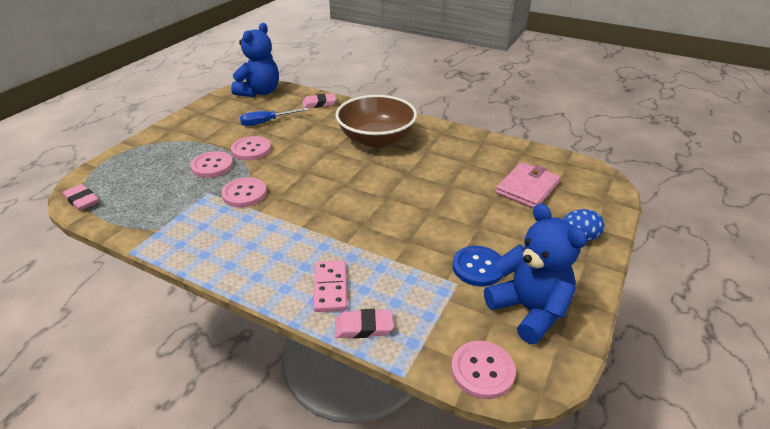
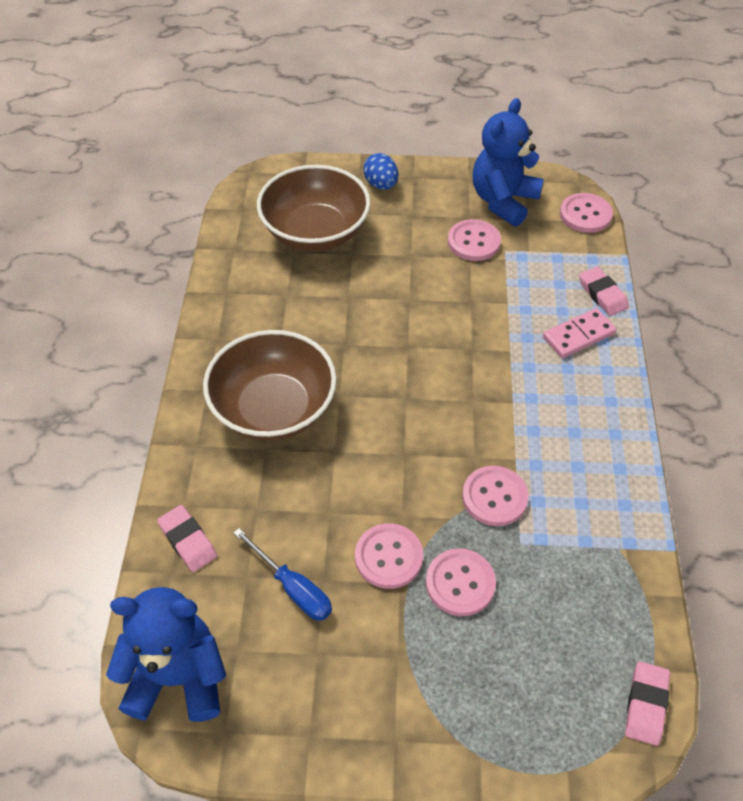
camera: 115 degrees left, 15 degrees up
(478, 267) = (473, 242): blue button -> pink button
(527, 188) = (315, 232): pink wallet -> brown bowl

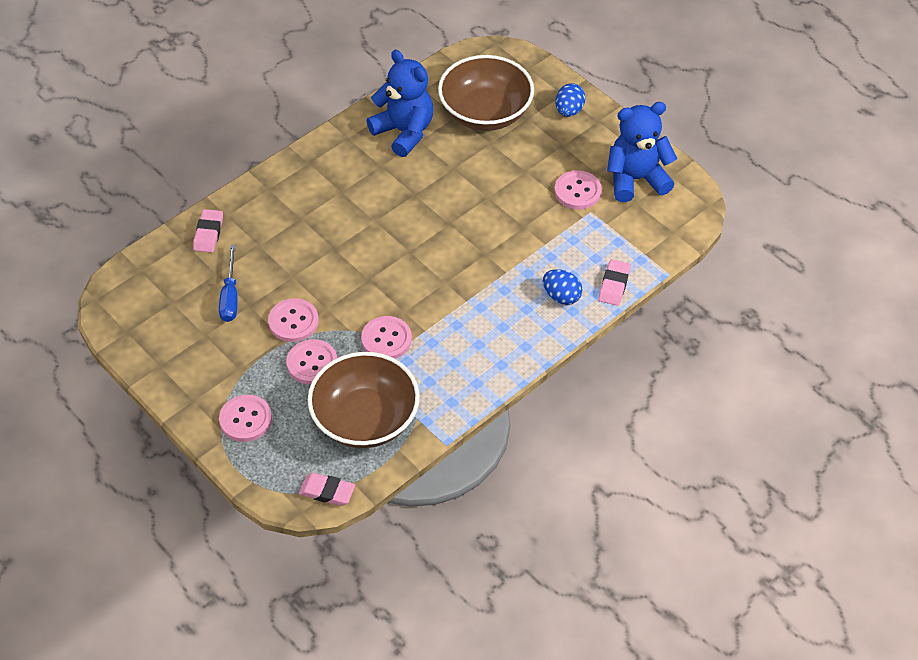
camera: 45 degrees right, 0 degrees up
(178, 677) = (133, 291): blue teddy bear -> blue teddy bear (404, 132)
(274, 408) = (330, 200): brown bowl -> brown bowl (365, 419)
(578, 335) = (561, 296): pink domino -> blue egg
(585, 215) = (680, 229): pink button -> pink button (245, 419)
(646, 705) = (327, 491): pink eraser -> pink eraser turned 45 degrees clockwise

